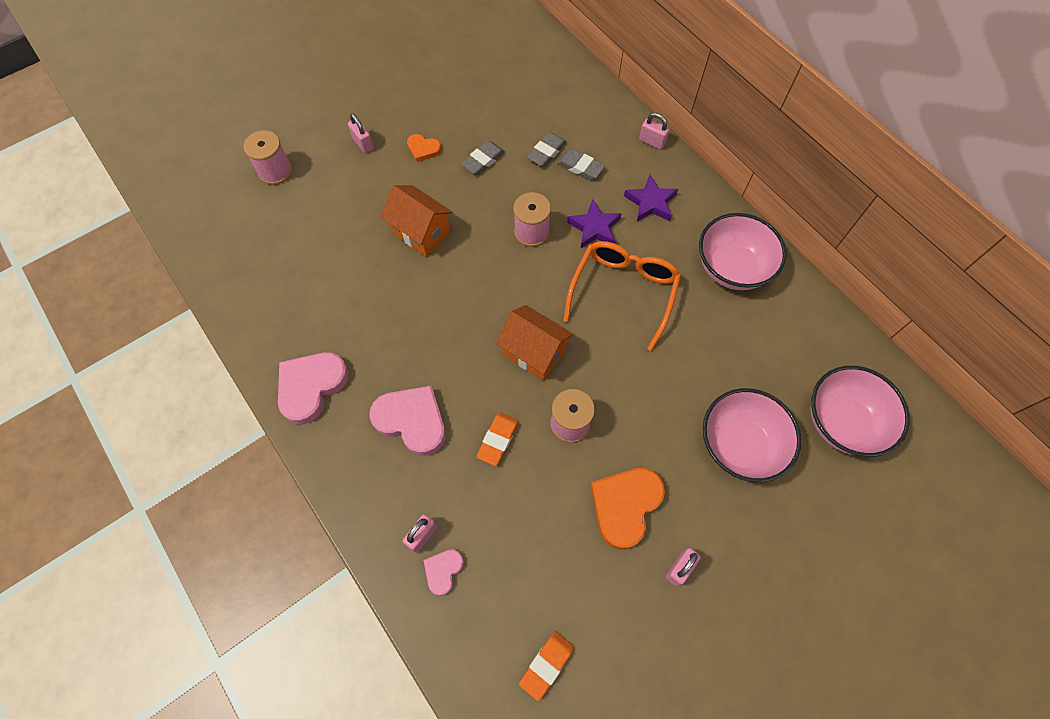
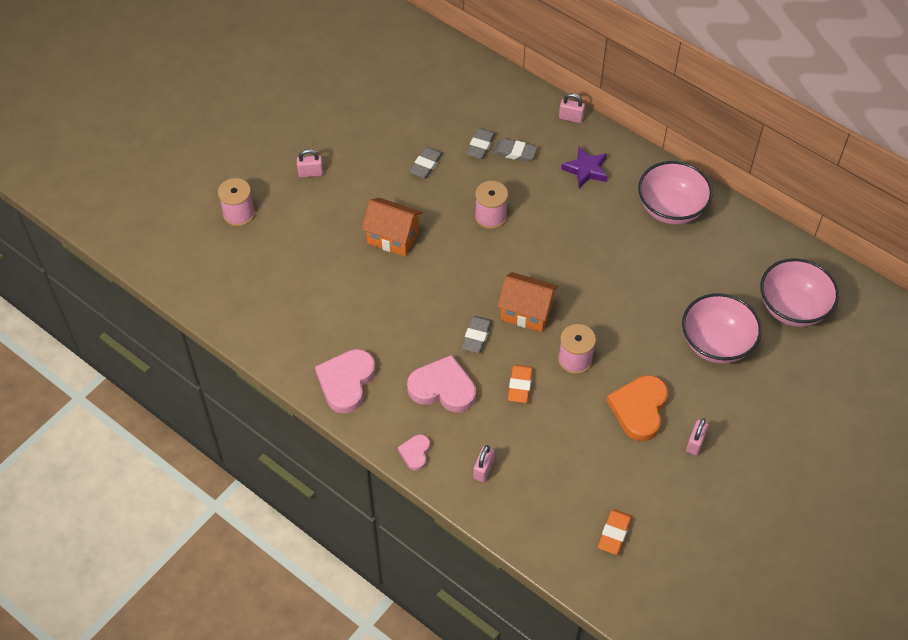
camera: 15 degrees left, 10 degrees down
(363, 143) = (310, 173): pink padlock -> pink padlock turned 45 degrees counterclockwise
(423, 149) = (368, 166): orange heart -> none
(443, 571) = (510, 490): pink heart -> pink heart (415, 453)
(470, 367) = (476, 336): none -> grey eraser
(594, 228) = (544, 201): purple star -> none
(623, 292) = (586, 248): orange glasses -> none

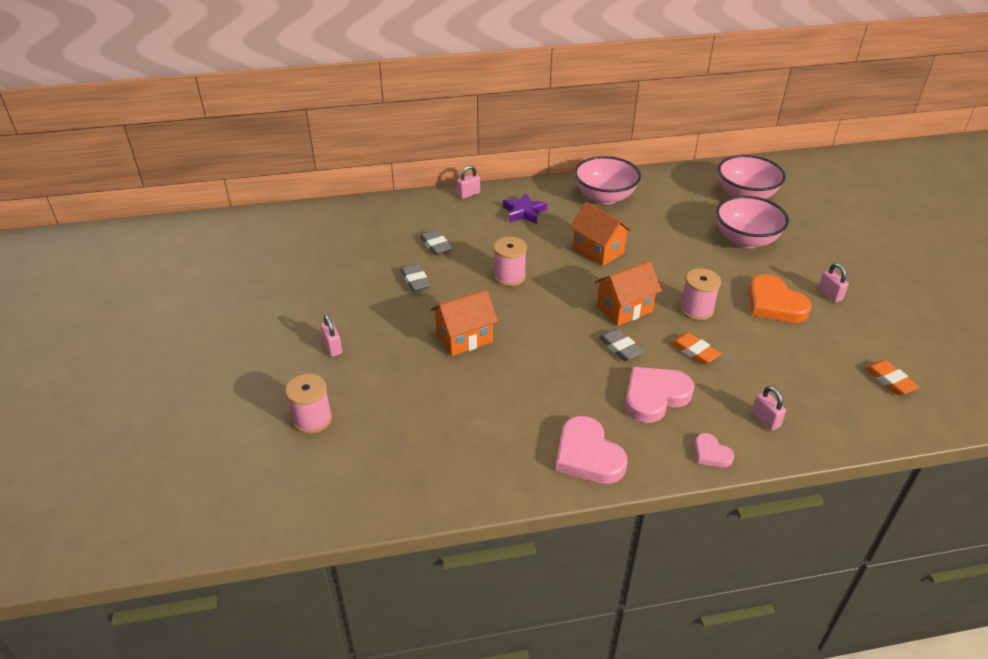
camera: 50 degrees left, 15 degrees down
(310, 173) = (332, 347): pink padlock -> pink padlock turned 60 degrees counterclockwise
(514, 152) = (464, 233): grey eraser -> none
(586, 251) = (598, 251): none -> orange house

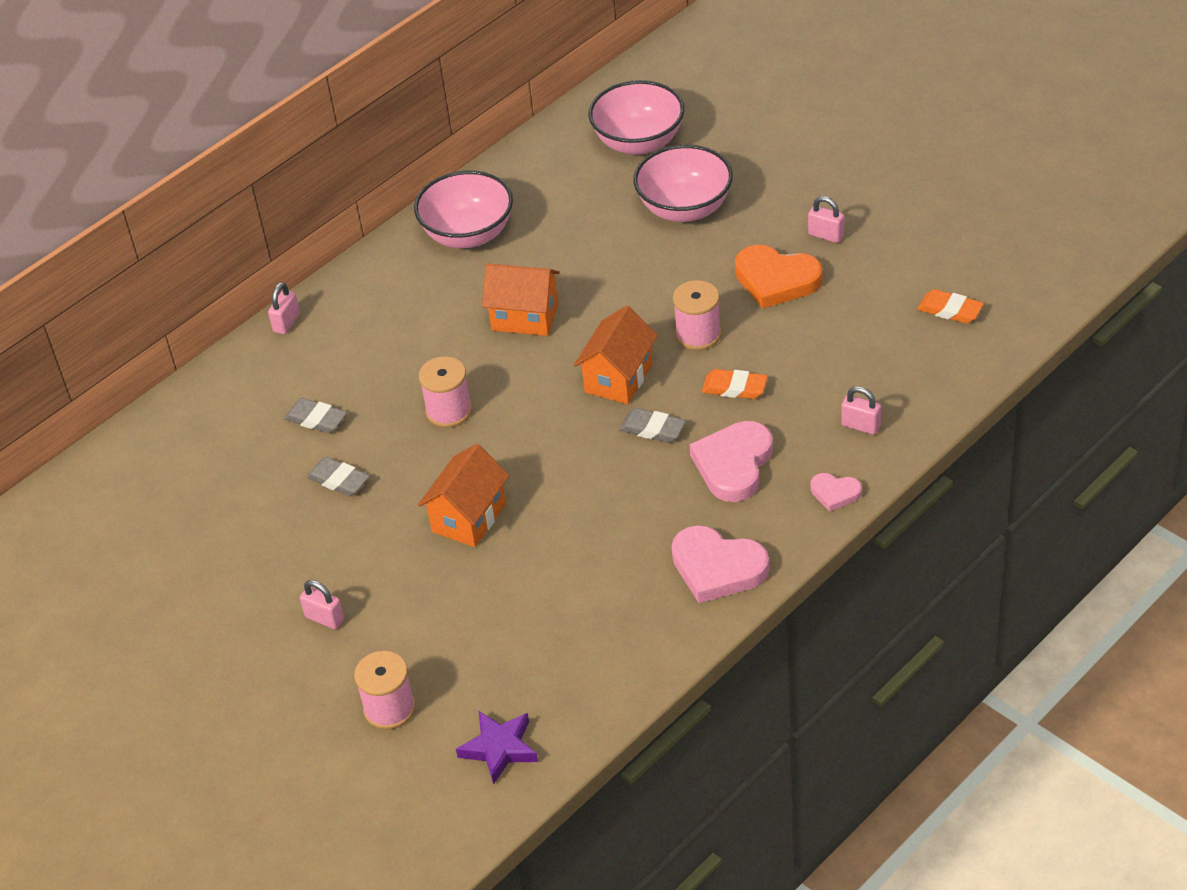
camera: 30 degrees left, 5 degrees up
(524, 212) = (385, 311): purple star -> purple star (499, 749)

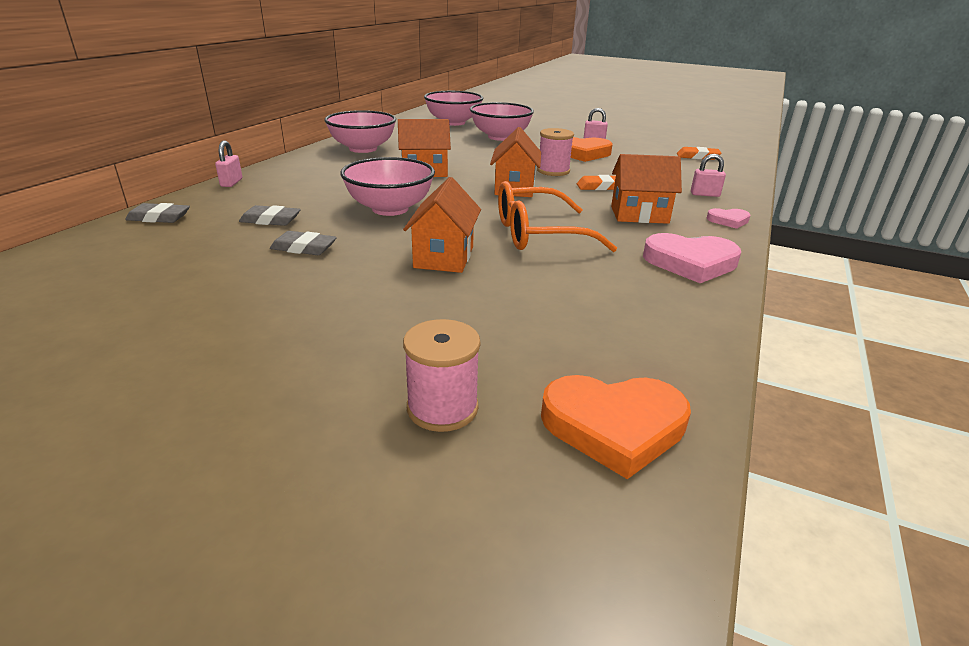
camera: 25 degrees left, 15 degrees down
(324, 618) = (321, 338): pink padlock -> none
(449, 411) = (390, 209): pink spool -> pink bowl
(499, 749) = (614, 426): purple star -> orange heart
(588, 489) = (538, 234): none -> orange glasses
(652, 429) = (561, 205): grey eraser -> grey eraser (159, 218)
(733, 464) = (639, 215): pink heart -> orange house

